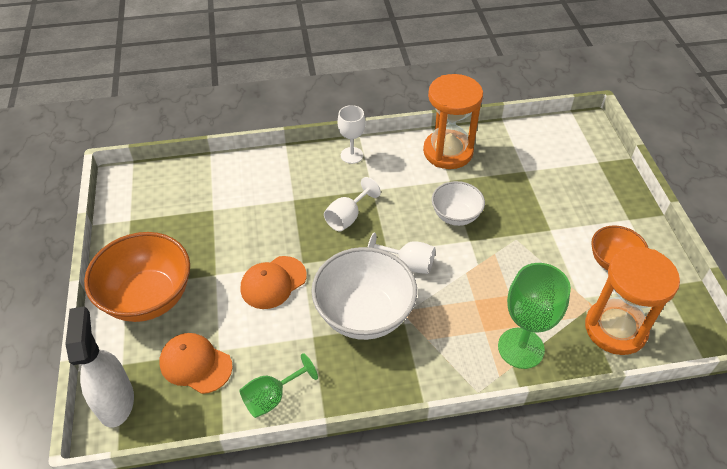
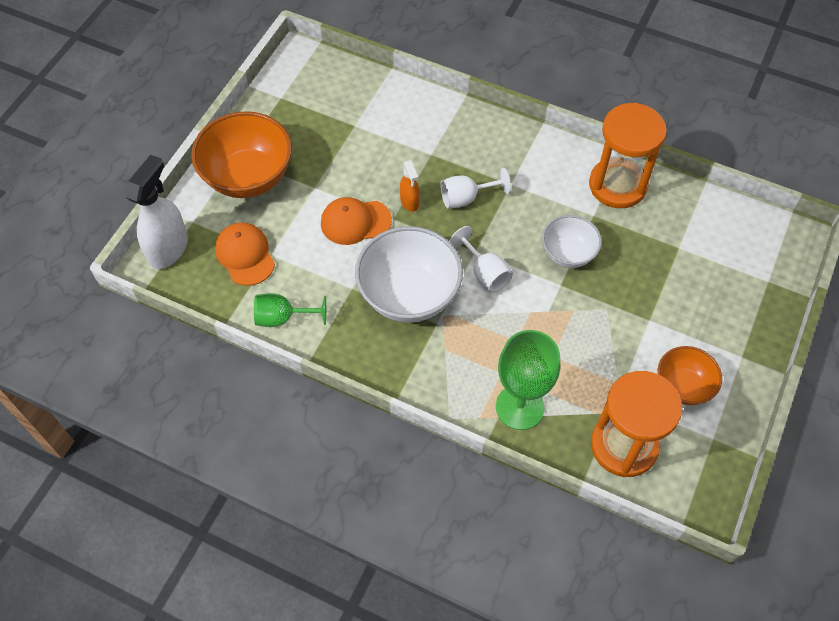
camera: 35 degrees right, 10 degrees up
(305, 243) = (409, 202): none -> orange spray bottle
(352, 155) = (520, 138): white goblet -> none

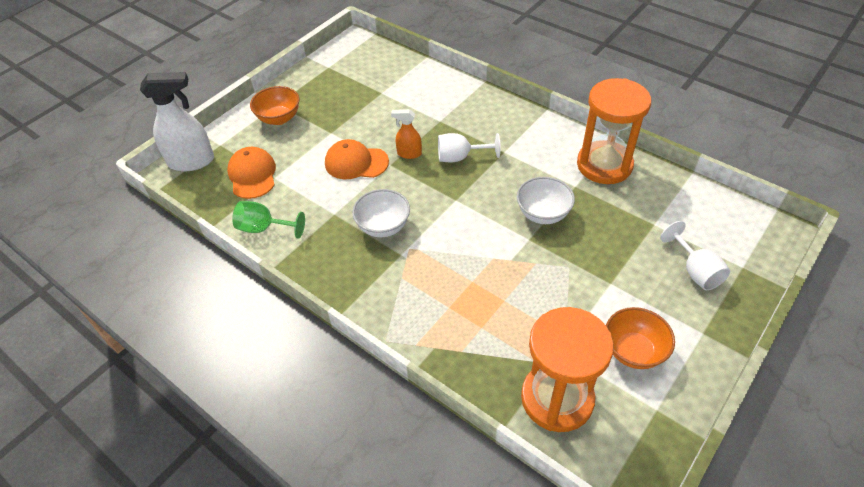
camera: 15 degrees right, 10 degrees down
(168, 248) = (192, 161): white spray bottle -> white spray bottle turned 45 degrees clockwise
(248, 177) = (279, 118): orange bowl -> orange bowl, size x0.58
(409, 202) = (409, 154): orange spray bottle -> orange spray bottle turned 105 degrees clockwise
(409, 295) = (383, 226): white bowl -> white bowl, size x0.58
(485, 273) = (459, 219): white goblet -> white goblet (695, 271)
(519, 407) = (458, 342): green goblet -> none

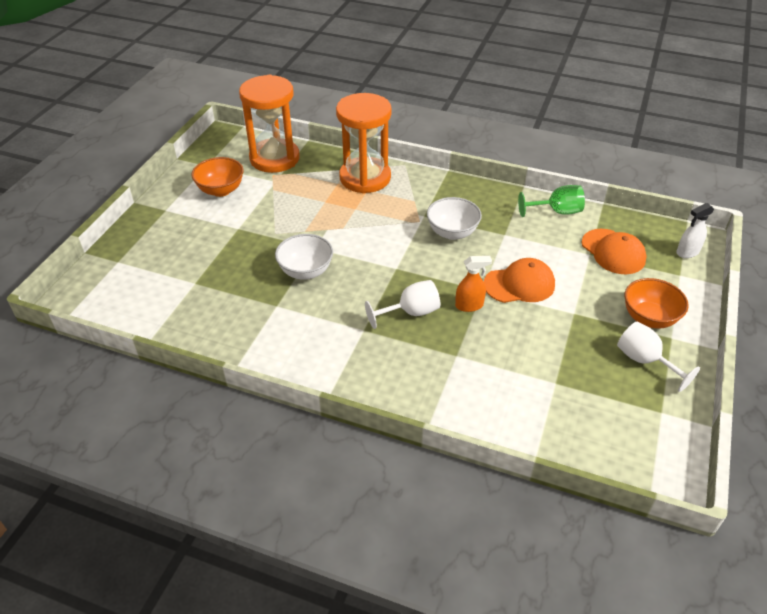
camera: 160 degrees right, 5 degrees down
(192, 161) = (687, 252): white spray bottle -> white spray bottle, size x0.53
(604, 165) = (245, 336): orange hourglass -> orange hourglass (365, 178)
(695, 271) = (162, 250): white goblet -> white goblet (645, 361)

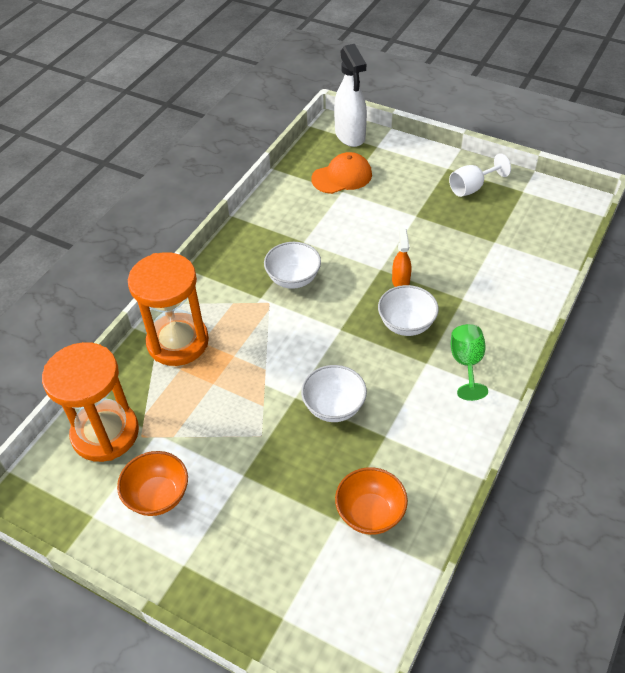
camera: 80 degrees left, 5 degrees up
(410, 313) = (406, 324): white goblet -> white bowl
(519, 284) = (376, 243): orange cap -> none
(556, 211) = (278, 200): green goblet -> green goblet (466, 364)
(649, 318) = (425, 175): orange bowl -> orange bowl (370, 513)
(687, 252) = (350, 135): white spray bottle -> white spray bottle, size x1.89

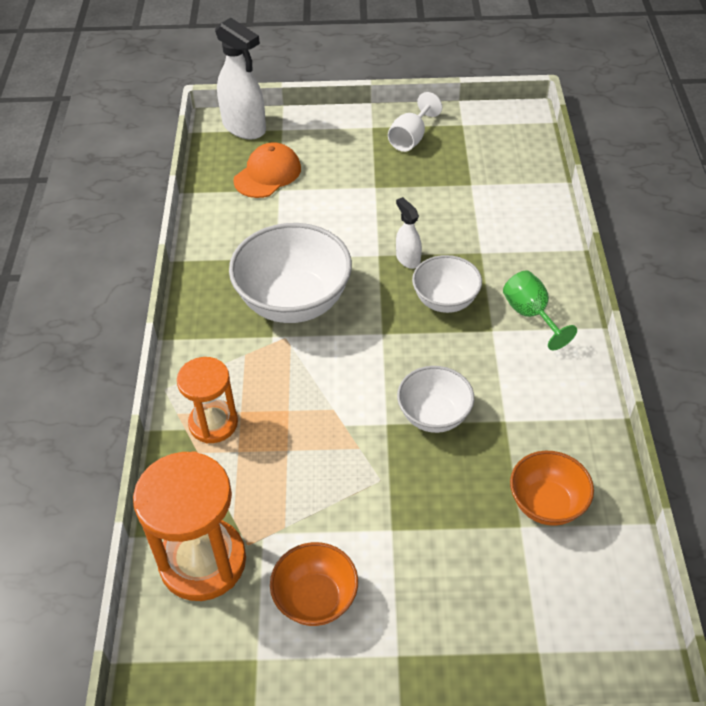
camera: 30 degrees left, 0 degrees up
(178, 342) = (213, 423): orange hourglass -> orange hourglass, size x0.63
(293, 279) = (294, 302): white bowl -> white bowl, size x1.74
(400, 281) = (408, 259): orange spray bottle -> white spray bottle

